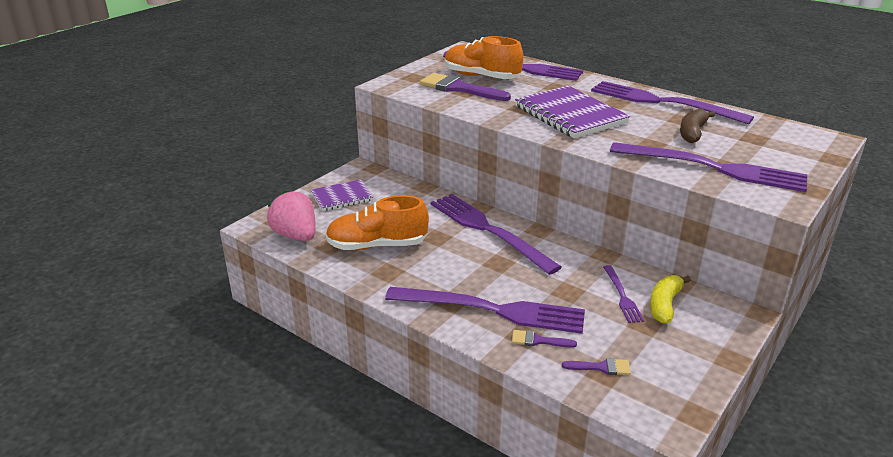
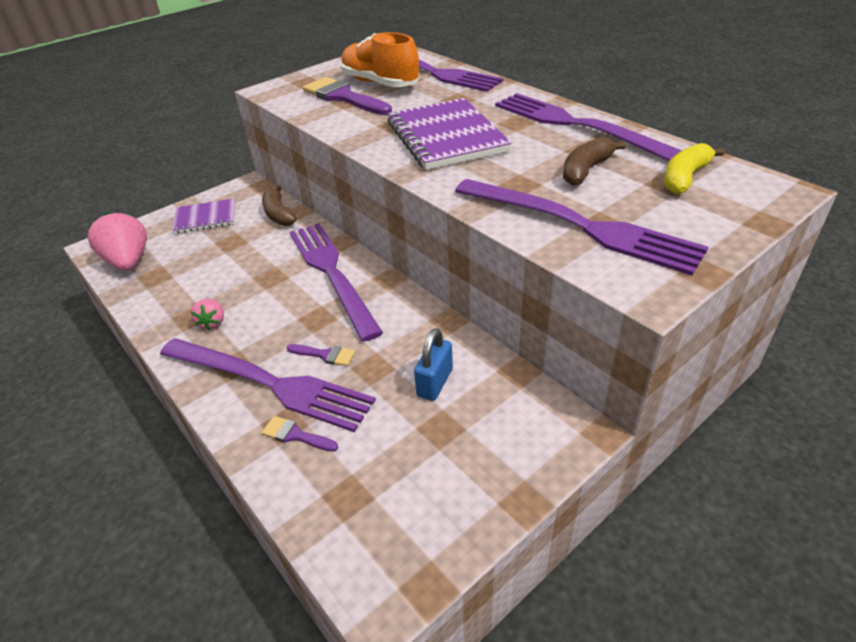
camera: 15 degrees right, 10 degrees up
(377, 245) = (201, 282): orange shoe -> none
(408, 190) = (278, 214): none -> brown banana
(411, 274) = (212, 322): none -> pink strawberry
(601, 367) = (348, 488): purple brush -> purple brush (325, 355)
(622, 296) = (435, 383): purple fork -> blue padlock
(664, 305) = (481, 403): yellow banana -> yellow banana (685, 178)

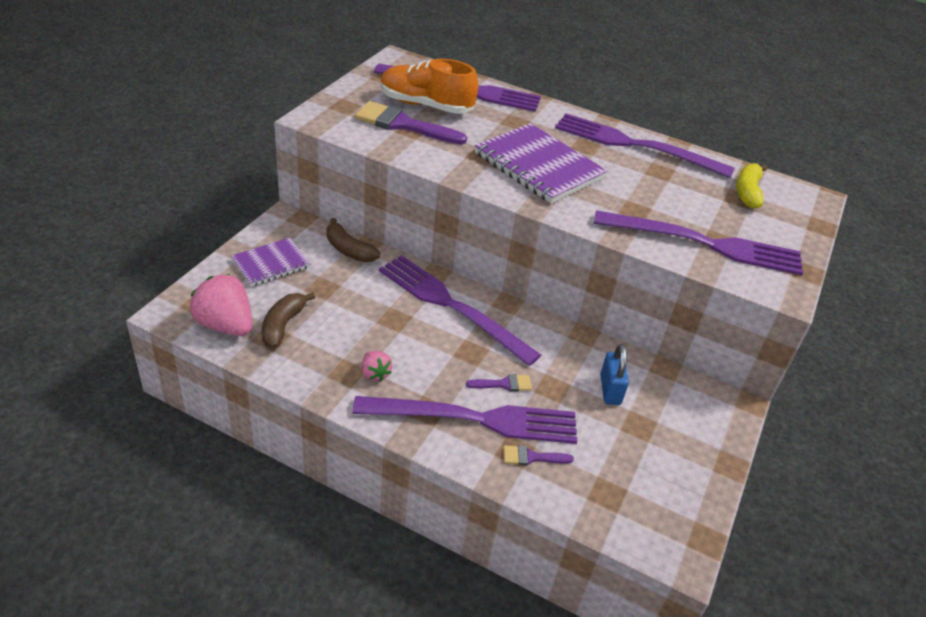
camera: 30 degrees left, 0 degrees up
(586, 170) = (674, 191): brown banana -> brown banana (283, 325)

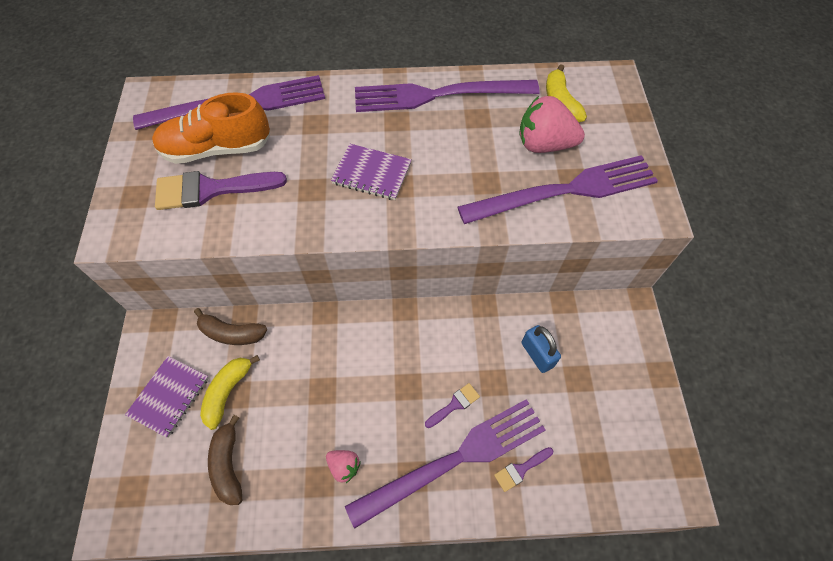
camera: 25 degrees left, 20 degrees up
(225, 325) = (174, 501): pink strawberry -> pink strawberry (544, 144)
(317, 283) = (228, 392): none -> yellow banana
(452, 306) = (361, 343): purple fork -> none
(538, 166) = (372, 173): purple notebook -> purple notebook, size x0.59

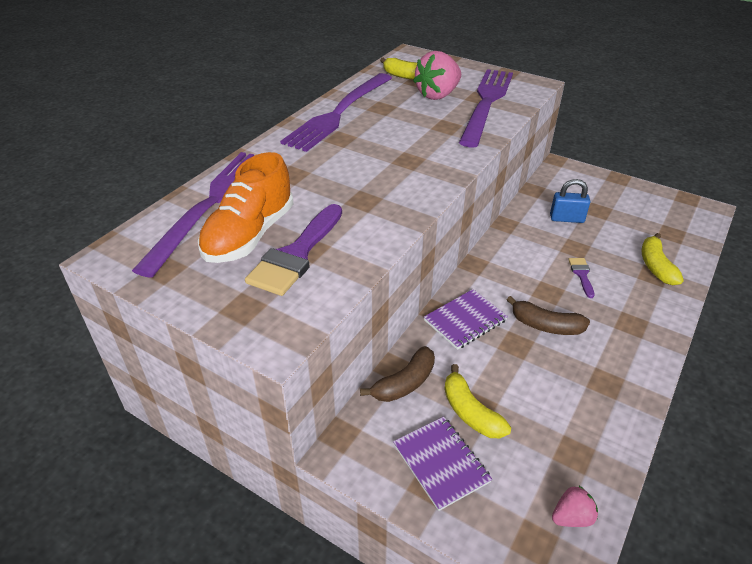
camera: 55 degrees left, 20 degrees down
(228, 465) = (552, 442): brown banana -> brown banana (545, 325)
(344, 466) = (600, 360): pink strawberry -> pink strawberry (571, 517)
(372, 173) = (381, 167): purple notebook -> purple notebook (465, 320)
(455, 459) = (629, 294): purple fork -> none
(521, 469) = (656, 266): purple brush -> yellow banana

